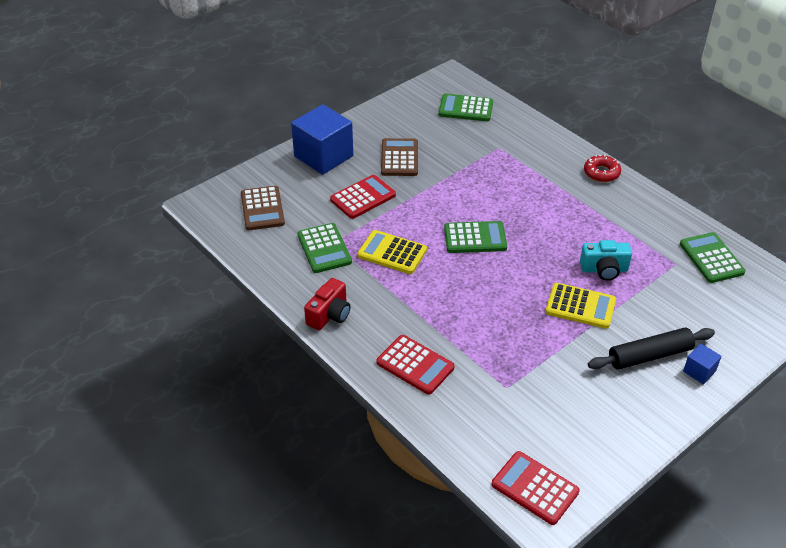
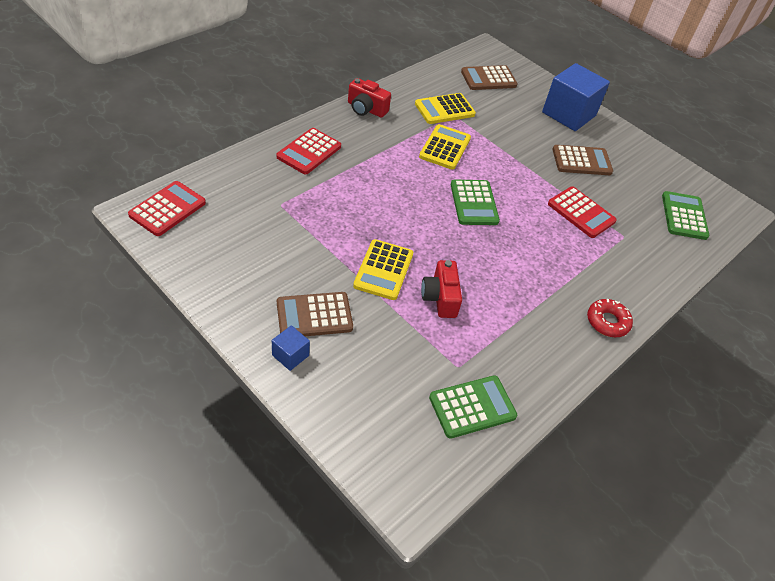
camera: 80 degrees right, 5 degrees up
(324, 248) = (444, 109): green calculator -> yellow calculator
(363, 197) = (517, 134): red calculator -> red calculator (581, 213)
(604, 269) = (440, 298): turquoise camera -> red camera
(649, 355) = (314, 316): black rolling pin -> brown calculator

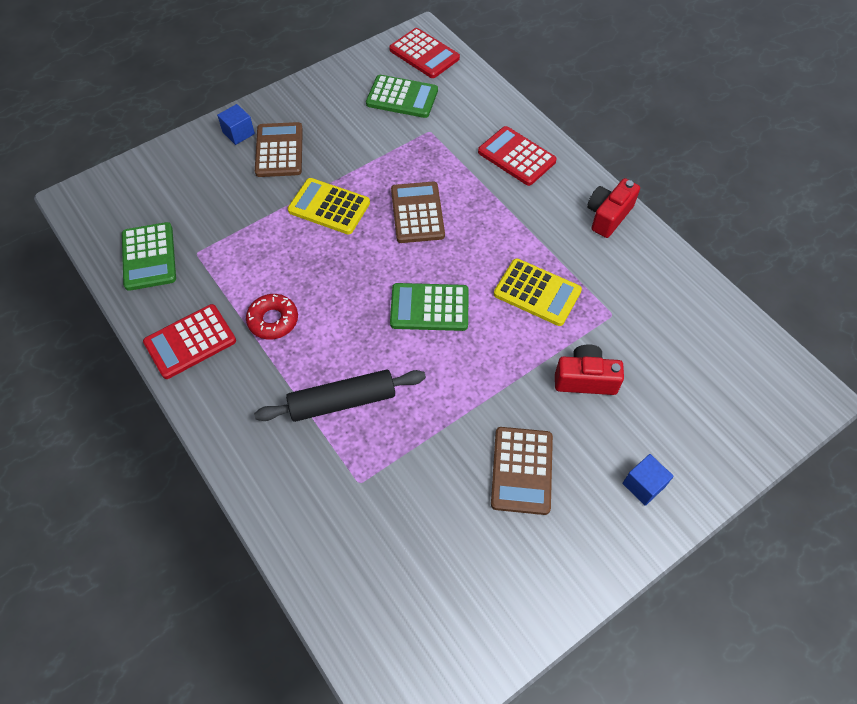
camera: 105 degrees right, 10 degrees up
(440, 298) = (284, 250): red camera -> red camera (585, 379)
(444, 109) = (623, 305): yellow calculator -> none
(488, 79) = (718, 379): brown calculator -> brown calculator (417, 213)
(569, 114) = (643, 485): blue cube -> blue cube, size x0.45
(569, 248) = (342, 401): none -> black rolling pin
(581, 213) = (408, 436): red calculator -> red calculator (190, 342)
(607, 322) = (220, 412): red donut -> red donut (273, 320)
(684, 216) = (396, 596): green calculator -> green calculator (402, 97)

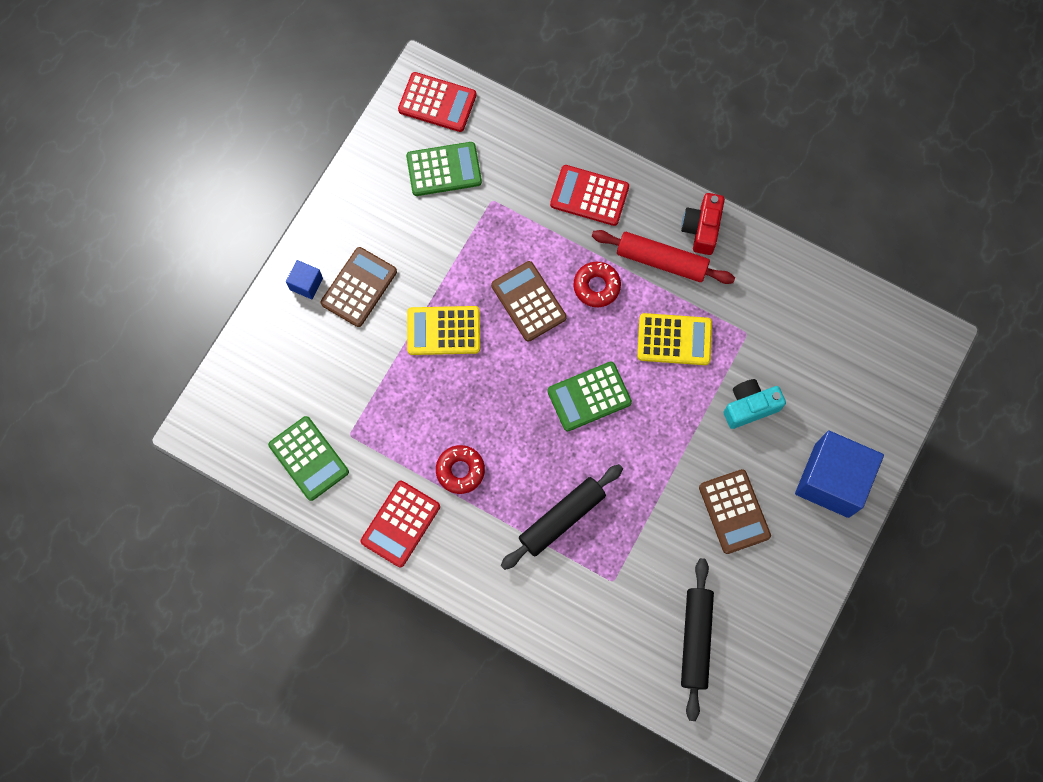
camera: 25 degrees left, 15 degrees up
(279, 150) = (359, 287): brown calculator -> brown calculator turned 60 degrees clockwise
(414, 583) = (695, 639): none -> black rolling pin
(486, 224) = (596, 286): none -> red donut
(557, 227) = (661, 261): none -> red rolling pin
(585, 379) = (749, 407): red camera -> turquoise camera
(643, 485) = (832, 480): blue cube -> blue cube, size x2.22

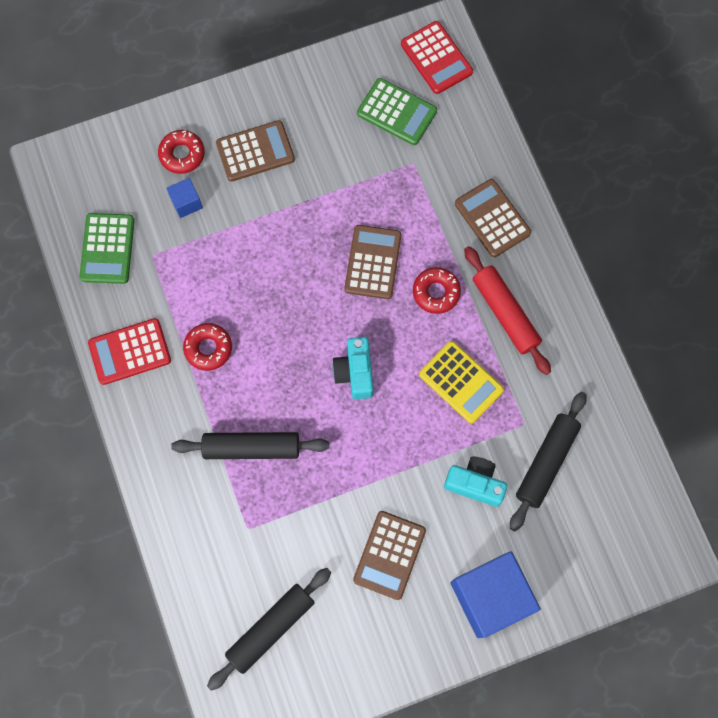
camera: 40 degrees right, 0 degrees up
(301, 336) = (182, 154): none -> red donut
(306, 284) = (219, 119): blue cube -> blue cube (186, 203)
(443, 331) = (289, 233): yellow calculator -> none
(589, 196) = (492, 218): red calculator -> brown calculator
(589, 397) = (355, 372): green calculator -> turquoise camera
(702, 229) = (560, 313): red camera -> none
(787, 348) = (546, 462): none -> black rolling pin

